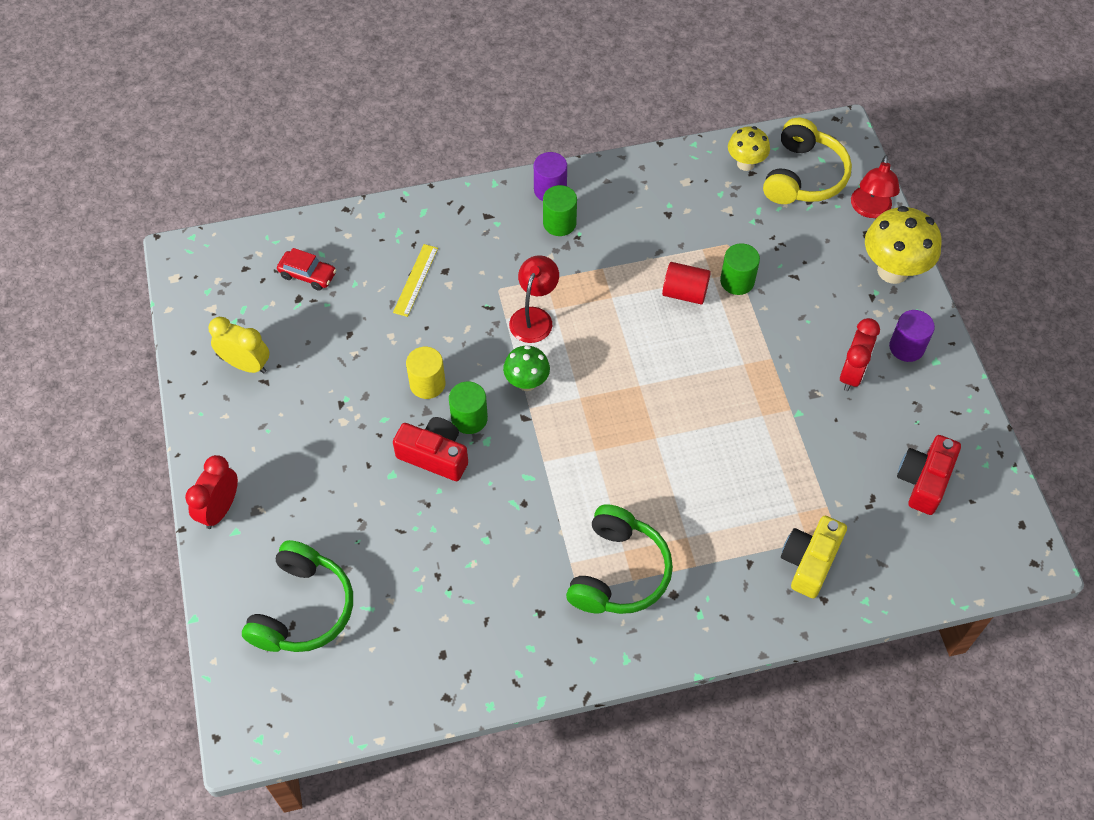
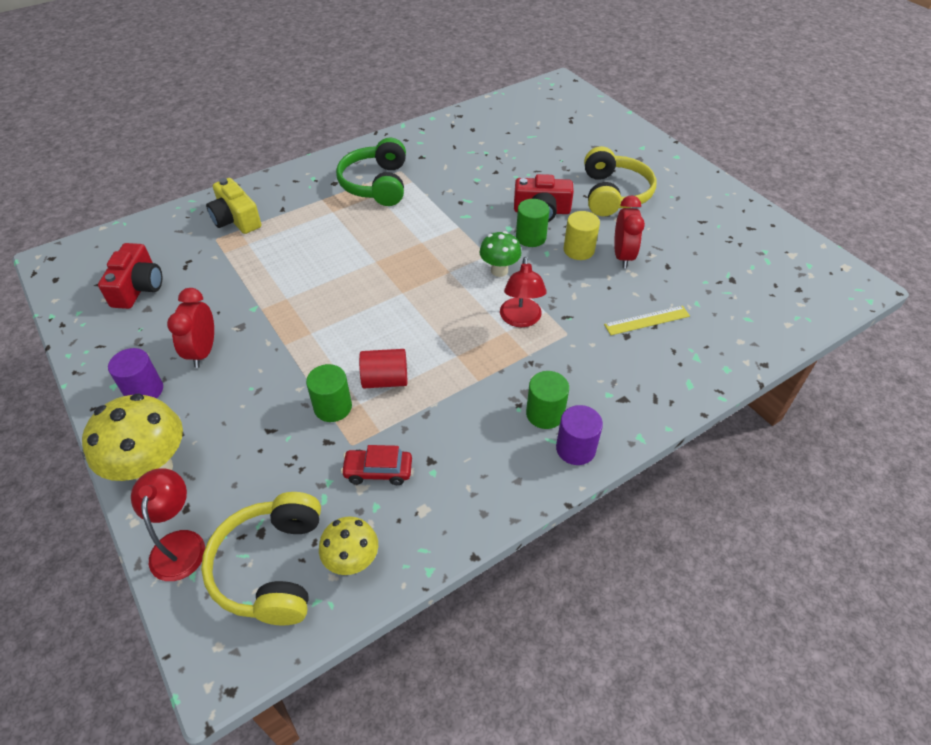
camera: 160 degrees right, 10 degrees down
(220, 509) = (662, 154): red clock -> red clock (622, 256)
(246, 365) = (726, 227): yellow clock -> none
(303, 609) = (570, 128): green headphones -> none
(308, 275) = (742, 298): red car -> red car (378, 471)
(332, 456) = (614, 194): none -> yellow headphones
(415, 280) = (647, 320): yellow ruler -> yellow ruler turned 75 degrees clockwise
(809, 562) = (236, 219): yellow camera -> yellow camera turned 135 degrees clockwise

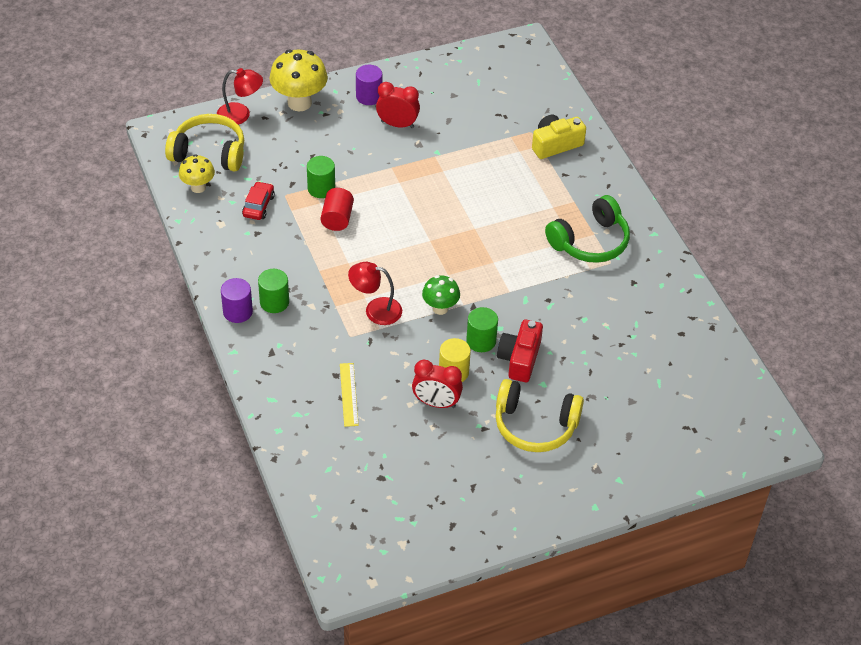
camera: 100 degrees right, 0 degrees up
(138, 288) = (479, 89): red camera -> none
(376, 184) = (590, 242): green headphones -> green headphones turned 135 degrees clockwise

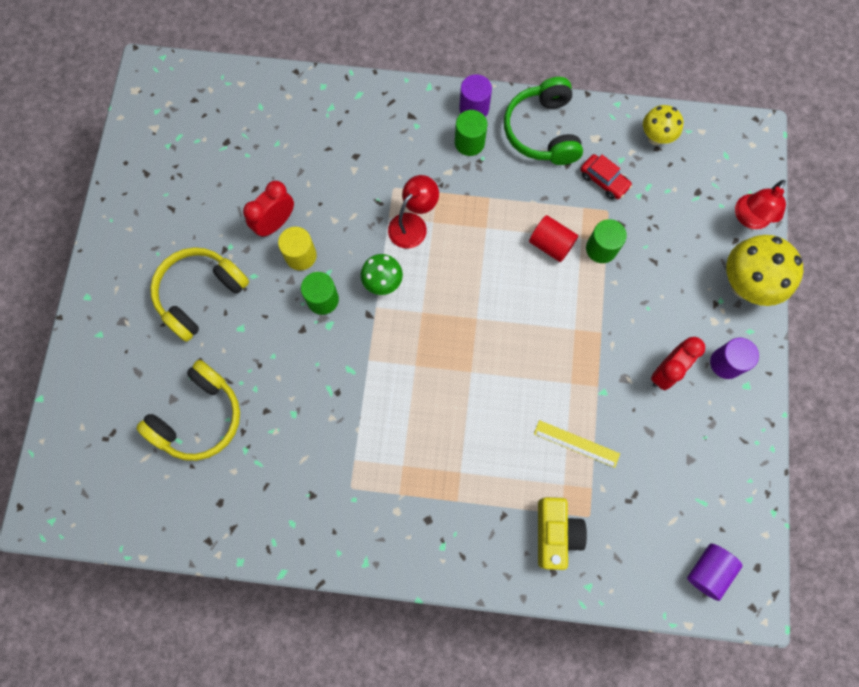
camera: 120 degrees right, 25 degrees up
(209, 152) = (703, 166): yellow headphones -> yellow headphones (199, 417)
(348, 394) = (328, 156): yellow ruler -> yellow ruler (576, 443)
(519, 359) = (281, 323): red camera -> none
(521, 67) = (708, 571): none -> purple cylinder
(590, 242) = (390, 483): green headphones -> green headphones (542, 131)

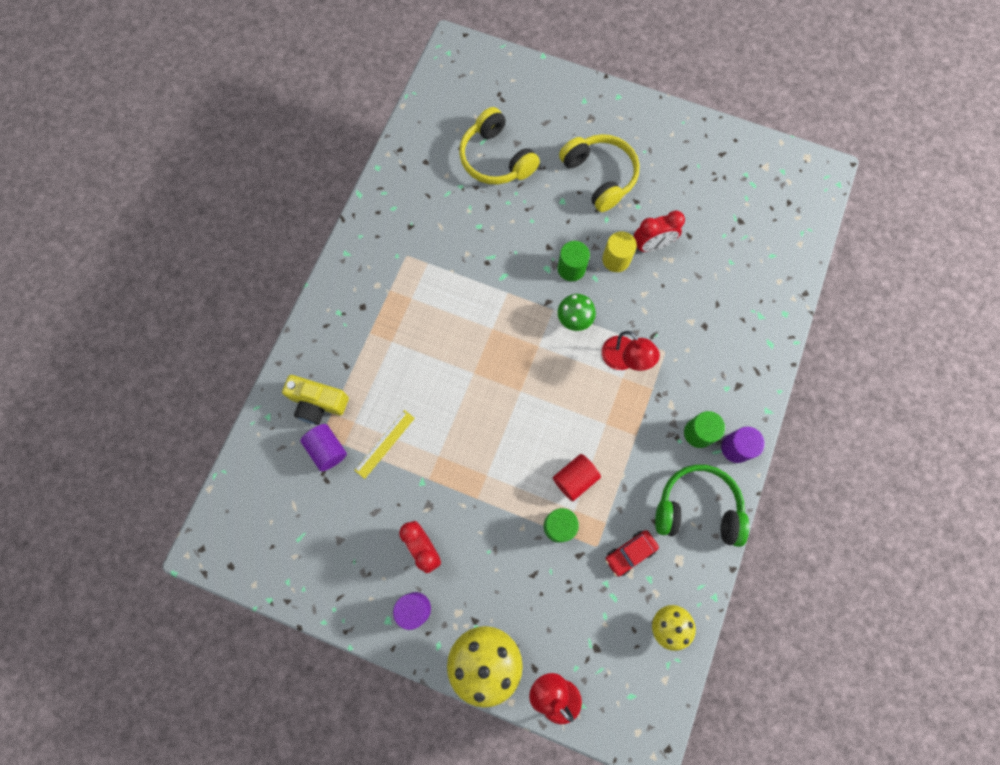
camera: 105 degrees right, 0 degrees up
(275, 223) = (651, 245): red clock -> red clock turned 105 degrees clockwise
(708, 571) = (244, 521): purple cylinder -> purple cylinder (327, 449)

